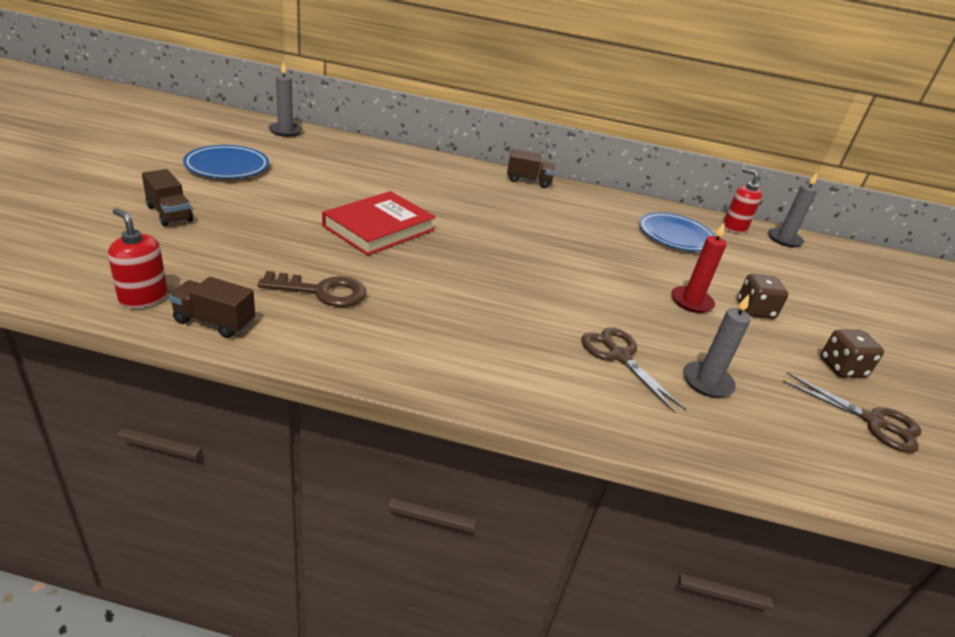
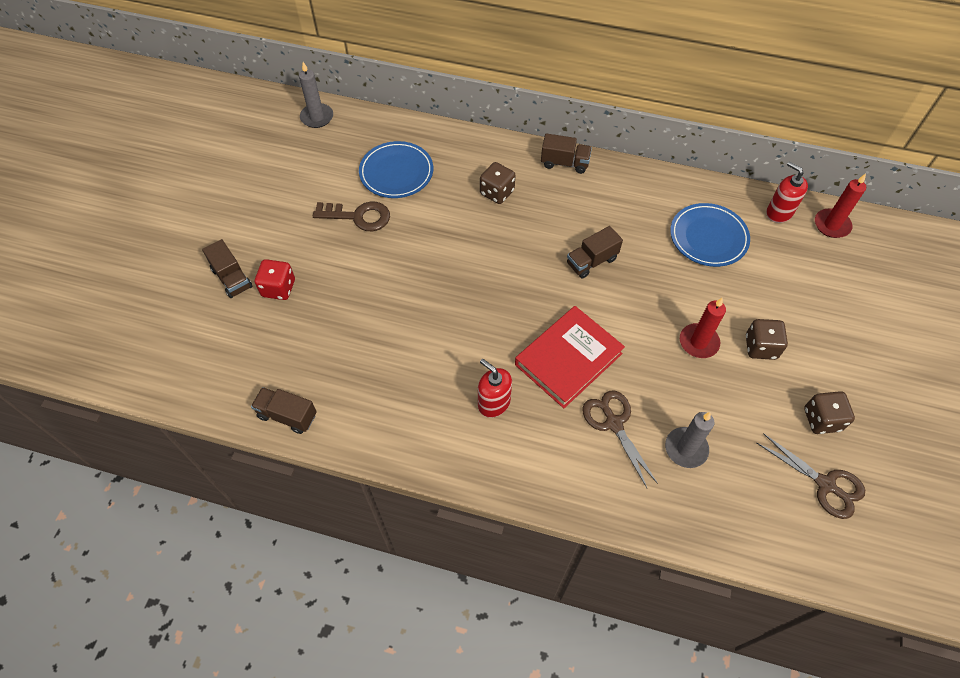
camera: 10 degrees right, 25 degrees up
(143, 298) = (231, 393): red soap dispenser -> red soap dispenser (494, 403)
(224, 225) = (278, 288): none -> red dice
(227, 166) = (269, 193): blue plate -> blue plate (396, 172)
(323, 291) = (367, 368): brown key -> brown key (359, 216)
(379, 228) = (412, 271): red book -> red book (568, 359)
(465, 190) = (497, 192): none -> brown dice
(567, 239) = (591, 261): none -> brown truck
(784, 239) = (831, 225): grey candle -> red candle

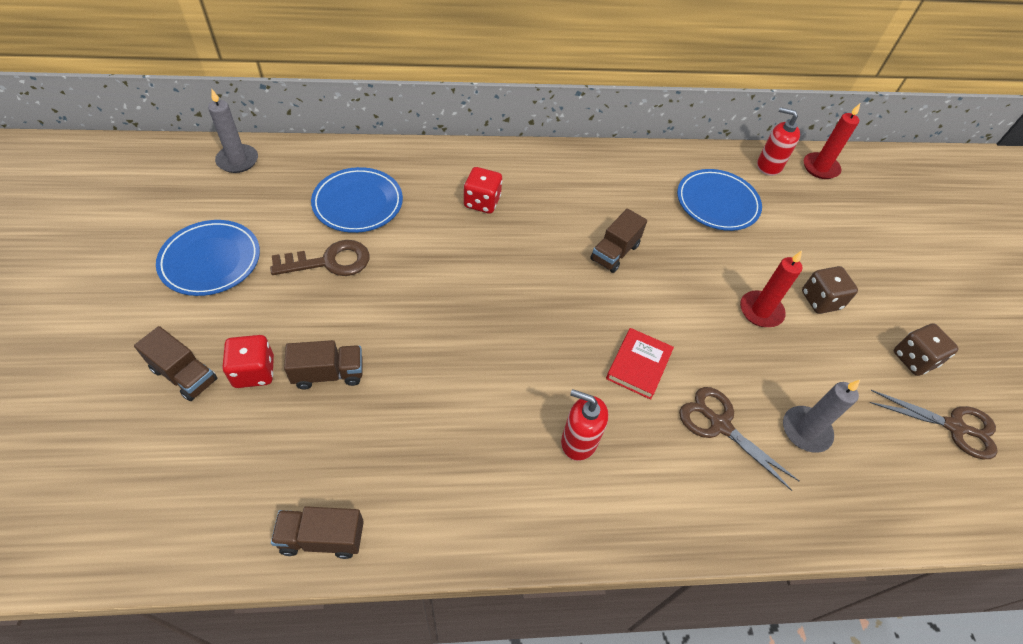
camera: 25 degrees left, 5 degrees down
(273, 196) = (210, 260): none -> blue plate
(497, 192) = (482, 202): brown dice -> red dice
(564, 163) = (541, 158): brown truck -> brown truck (329, 374)
(568, 359) = (638, 365): red book -> red book, size x0.60

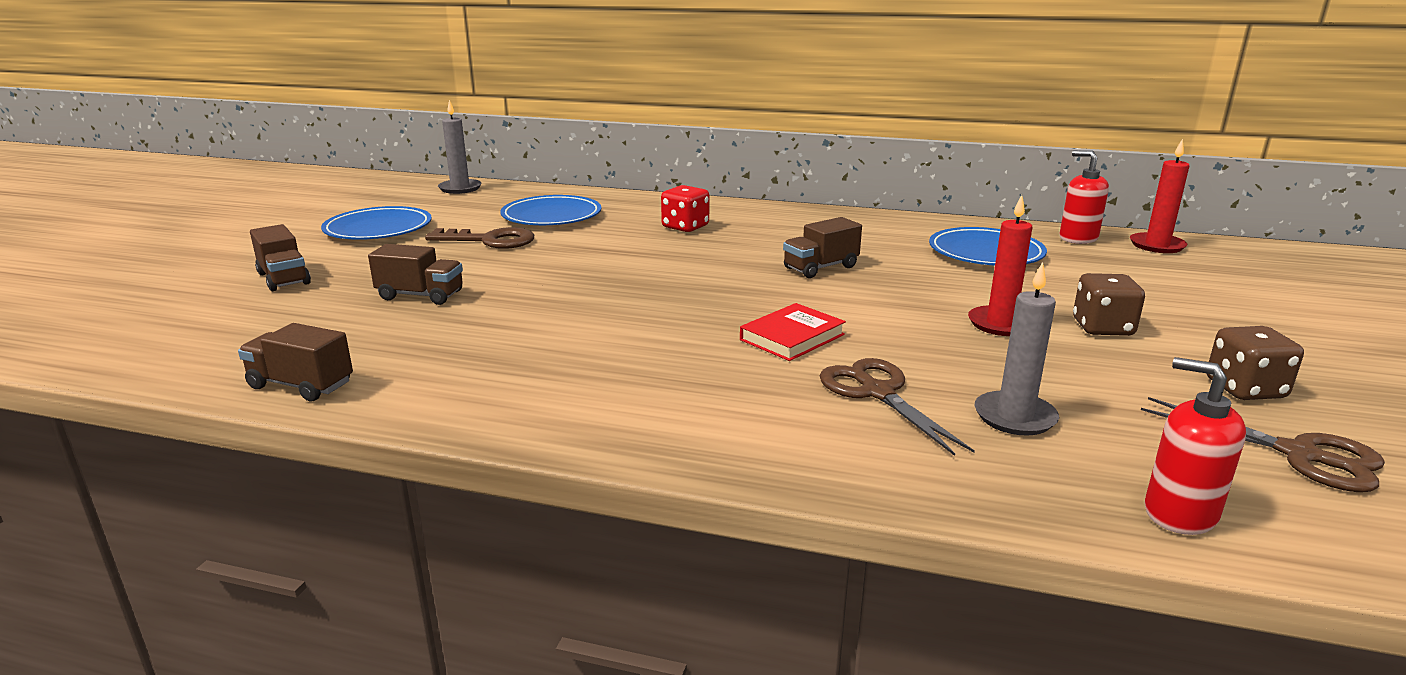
camera: 25 degrees right, 30 degrees down
(254, 372) = (349, 285): red dice -> none
(578, 441) = (665, 374): red soap dispenser -> red soap dispenser (1179, 513)

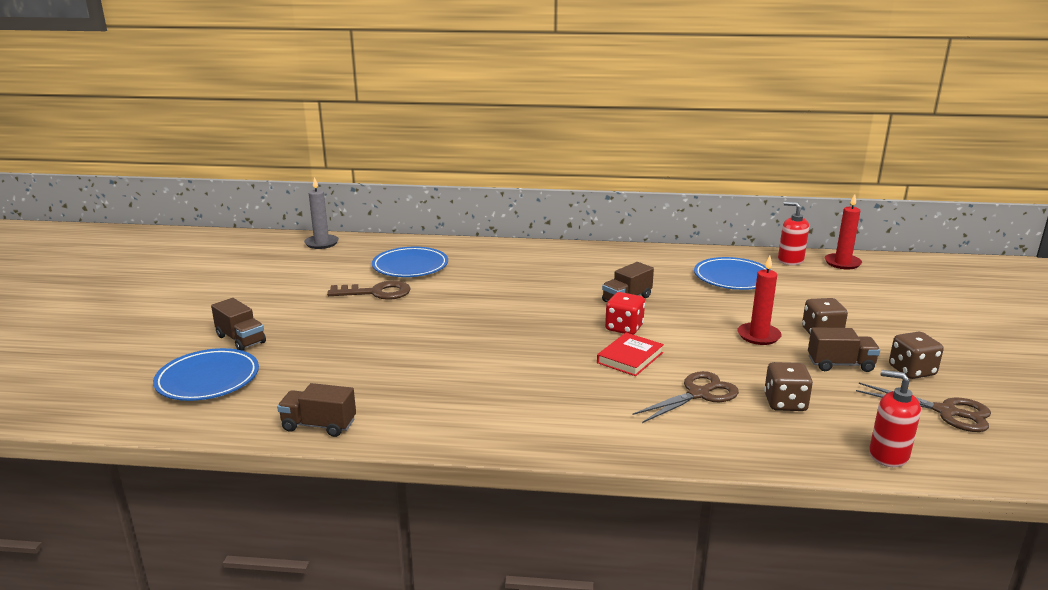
camera: 10 degrees left, 0 degrees up
(378, 229) = (282, 288): blue plate -> blue plate (208, 379)
(420, 295) = (355, 346): brown truck -> brown truck (840, 364)
(685, 227) = (515, 269): red dice -> red dice (624, 328)
(877, 392) = (698, 394): brown scissors -> brown scissors turned 90 degrees clockwise
(1014, 417) = (785, 403): grey candle -> brown dice

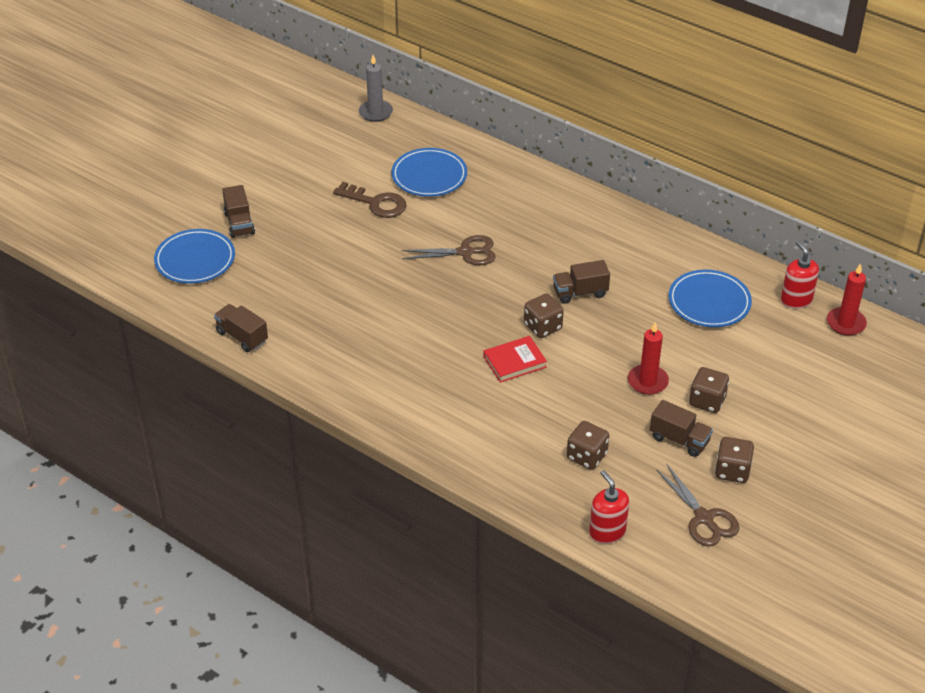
camera: 30 degrees right, 20 degrees up
(624, 328) = (542, 327): red dice -> brown dice
(698, 394) = (530, 420): brown scissors -> brown scissors (465, 252)

